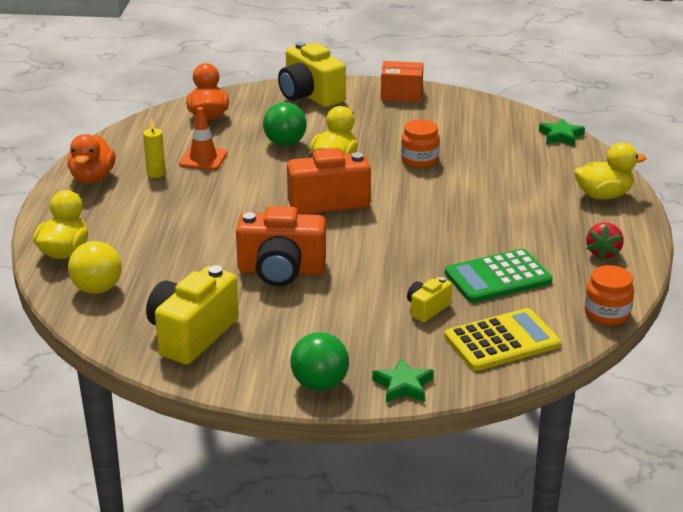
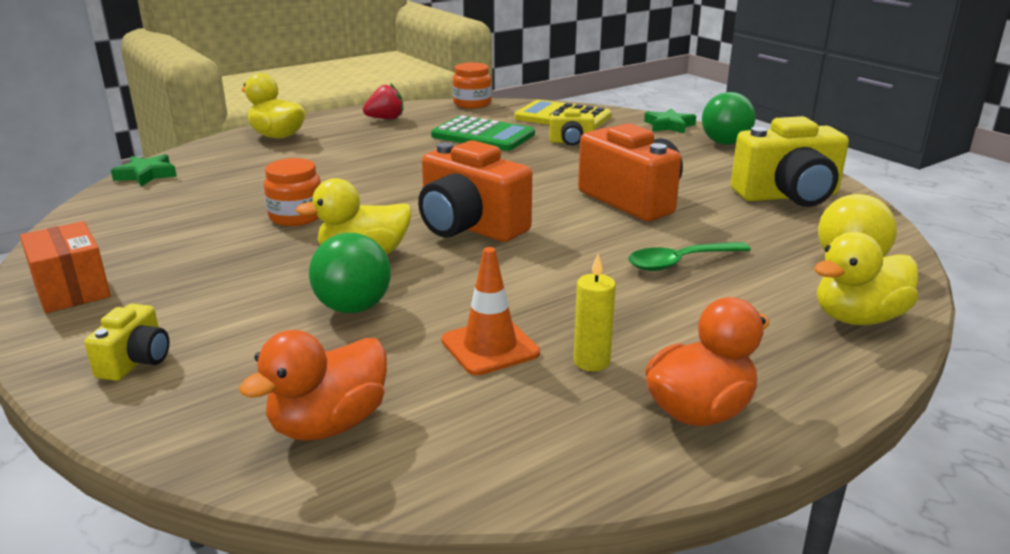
camera: 130 degrees left, 5 degrees down
(187, 239) = (680, 262): none -> green spoon
(310, 96) = (136, 361): yellow camera -> yellow camera, size x0.50

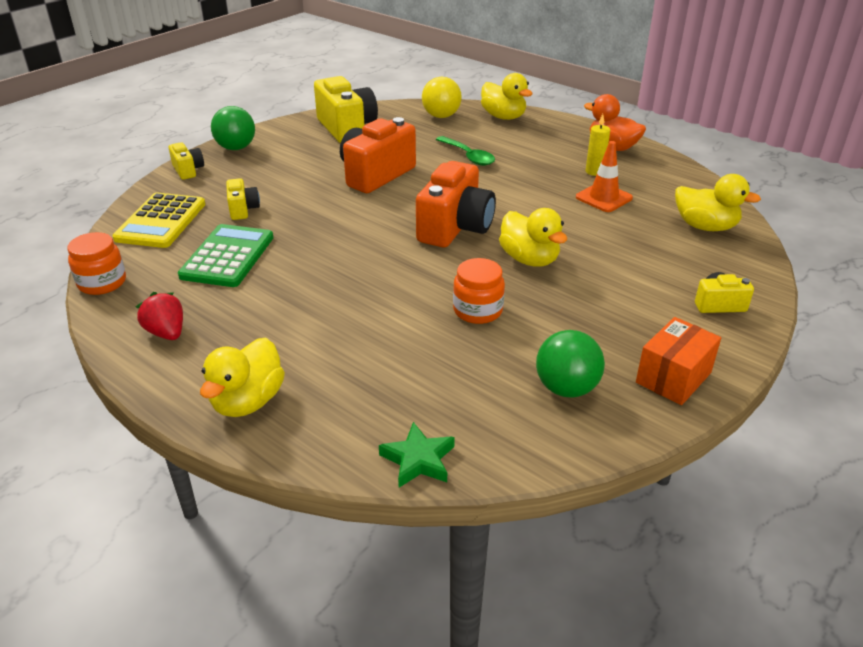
camera: 105 degrees left, 10 degrees up
(329, 424) = (705, 226): orange duck -> yellow duck
(353, 308) = (598, 246): green ball -> green ball (566, 388)
(669, 126) = (188, 170): green star -> yellow camera

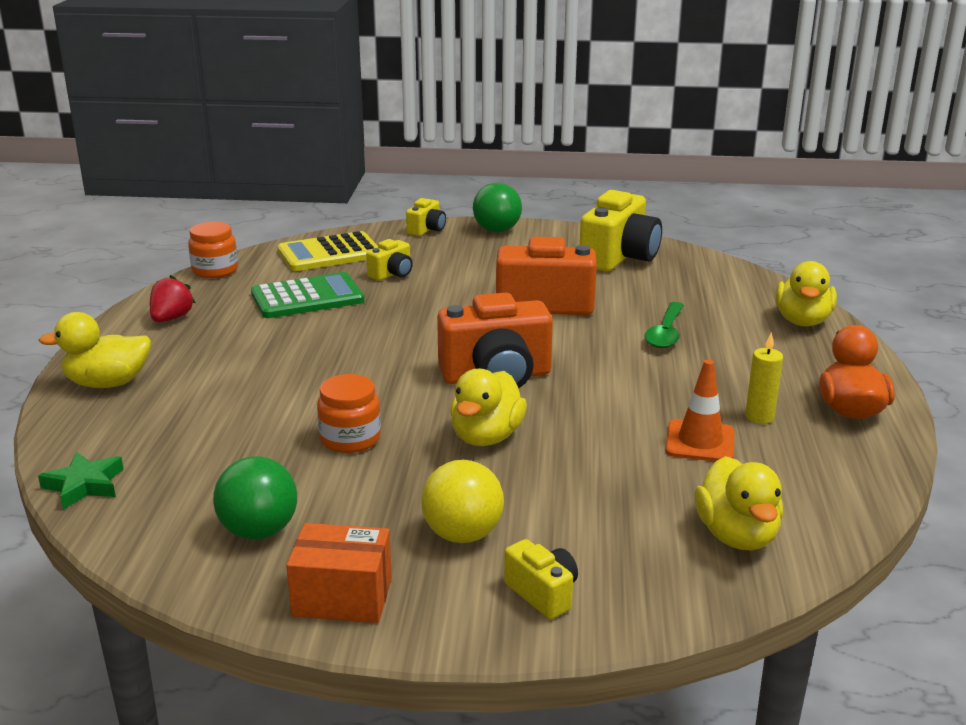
camera: 55 degrees right, 10 degrees down
(441, 116) = (736, 289): yellow ball -> yellow ball (462, 534)

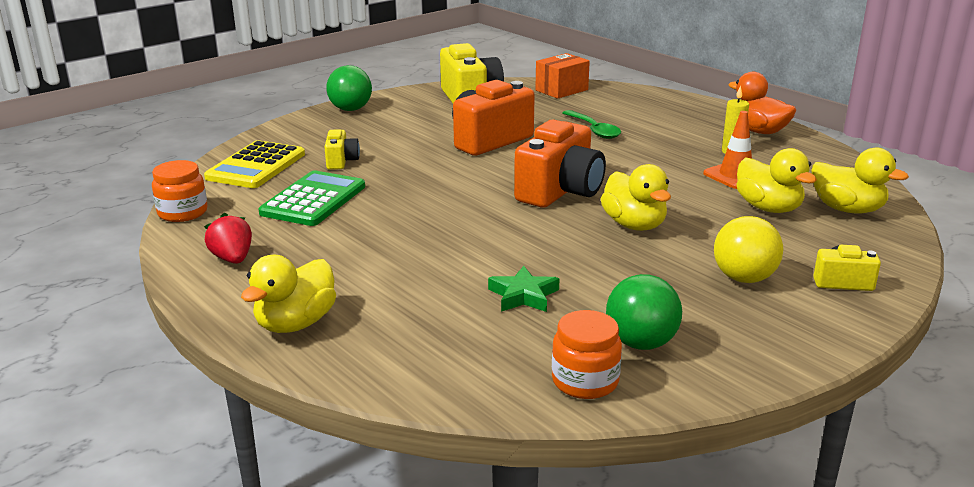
camera: 45 degrees left, 0 degrees up
(84, 485) = (458, 391): green star -> green star (523, 295)
(342, 597) = (768, 344): orange box -> orange box (561, 90)
(350, 439) = (563, 266): orange jar -> orange jar (585, 381)
(427, 230) = (296, 125): yellow camera -> none
(802, 321) = (643, 98): yellow duck -> yellow duck (768, 208)

